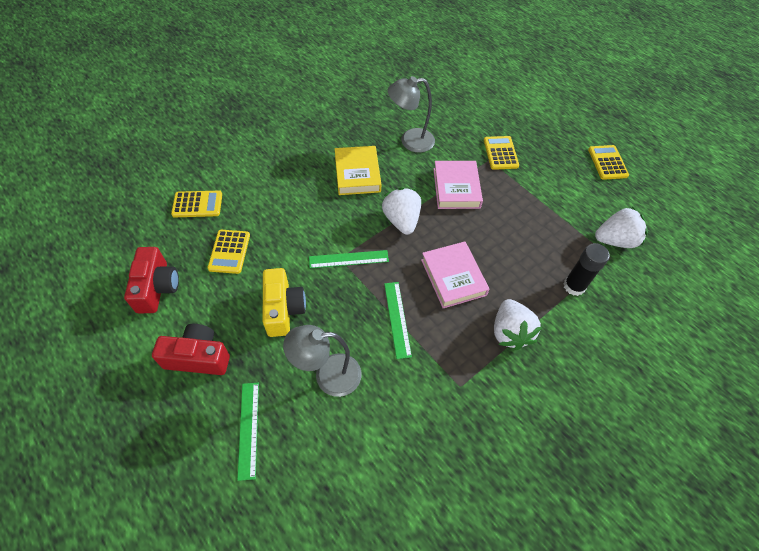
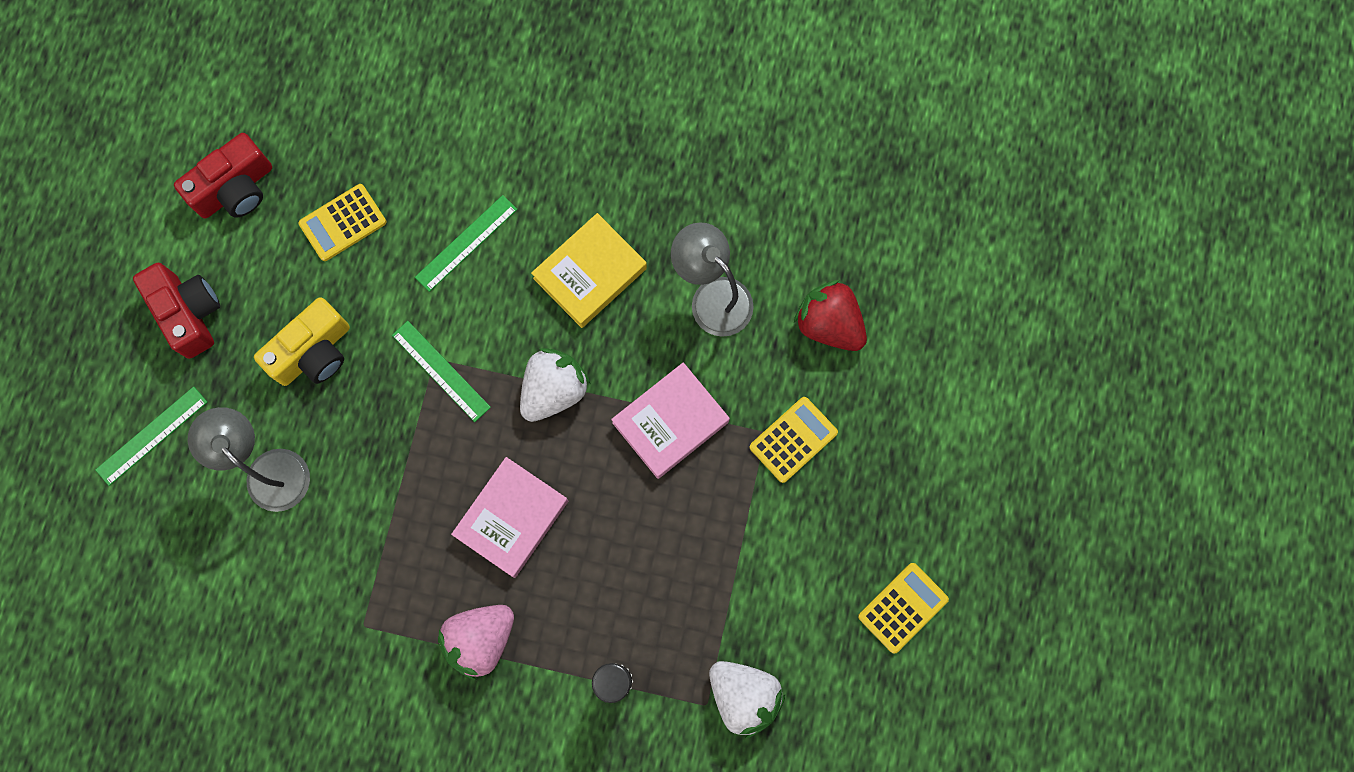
camera: 55 degrees right, 20 degrees up
(197, 204) = (380, 121): yellow calculator -> none
(397, 319) = (399, 492): green ruler -> green ruler (466, 243)
(457, 114) = (829, 324): none -> red strawberry
(510, 332) = (480, 639): white strawberry -> pink strawberry

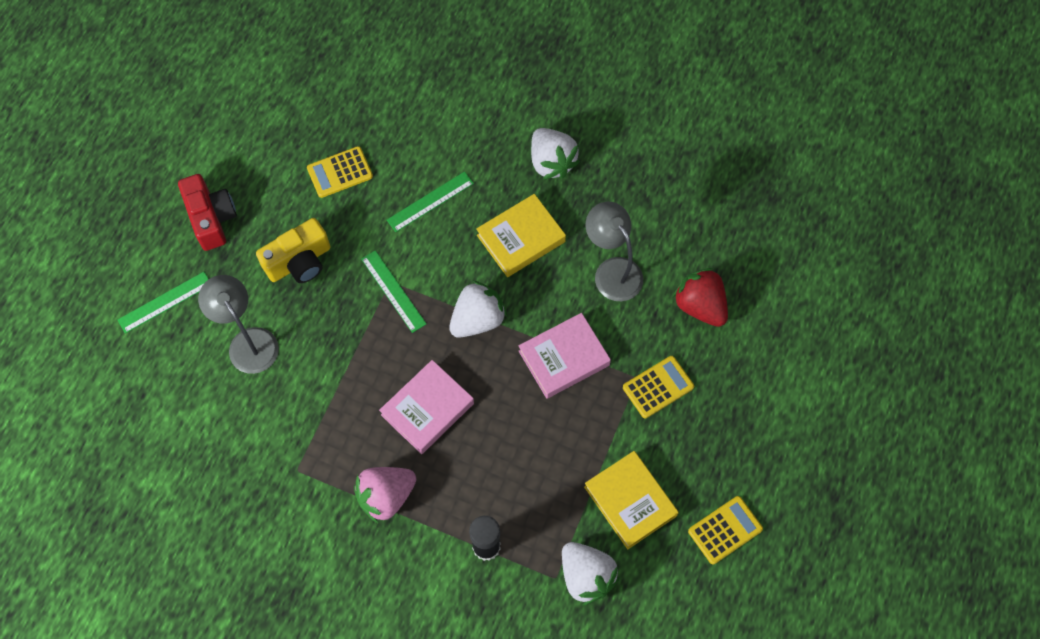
camera: 10 degrees right, 10 degrees down
(235, 189) = (264, 136): red camera -> none
(612, 163) = (551, 162): none -> white strawberry
(782, 592) = (630, 501): none -> yellow book

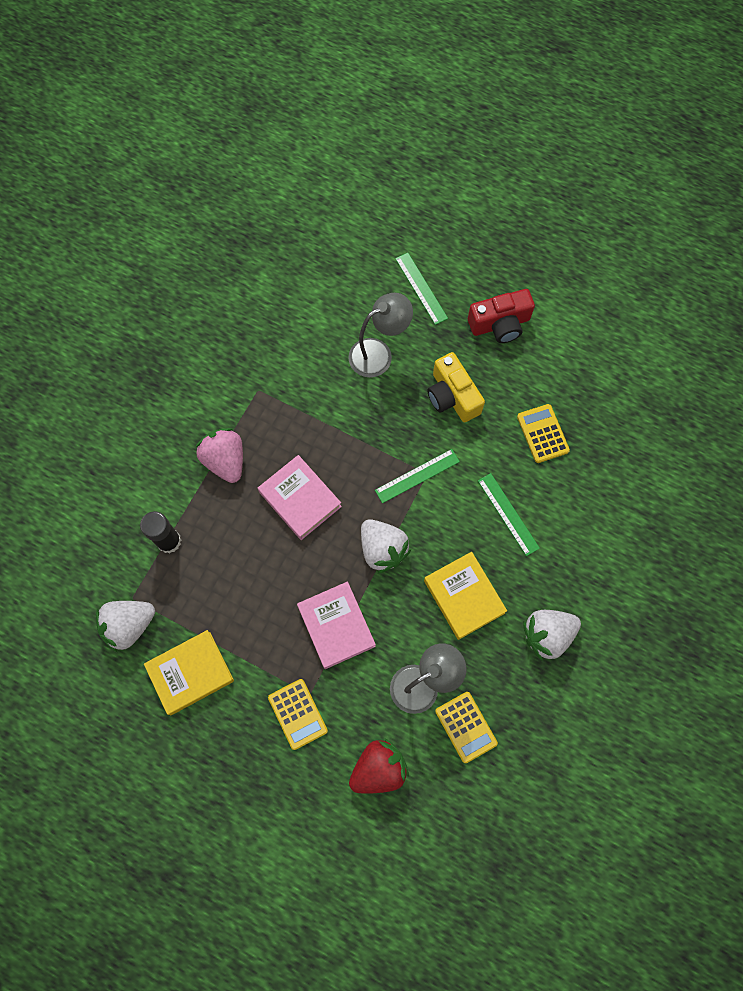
camera: 95 degrees right, 5 degrees up
(725, 530) = (150, 760): yellow calculator -> yellow calculator (466, 727)

